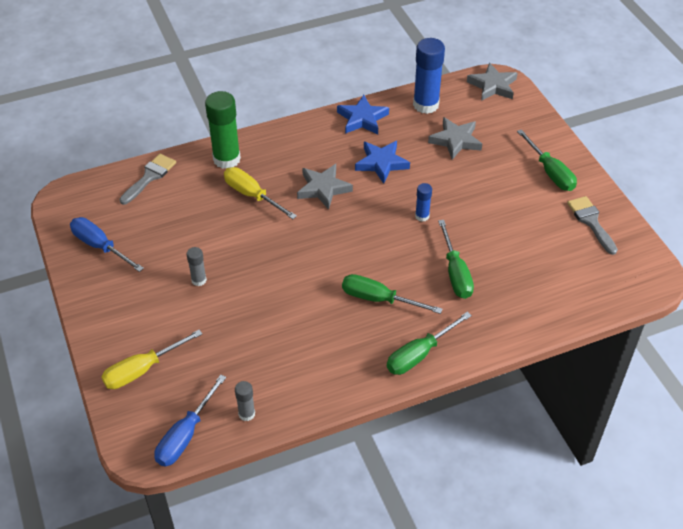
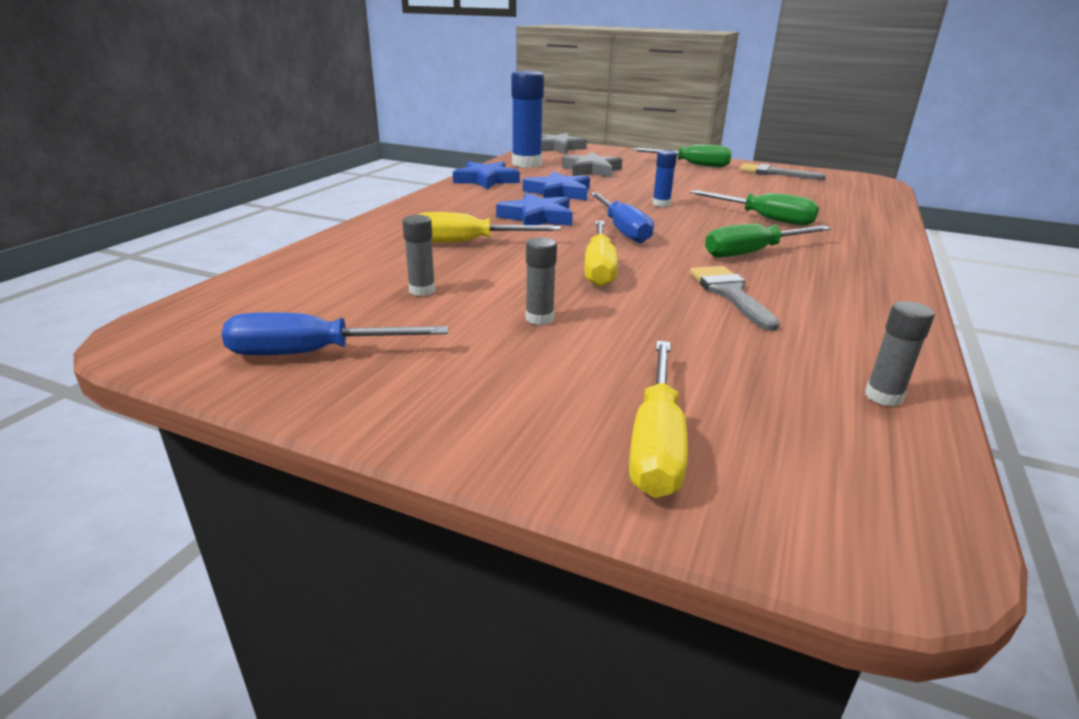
camera: 45 degrees left, 20 degrees down
(149, 177) = (292, 272): grey brush -> grey brush (730, 294)
(181, 227) = (422, 290): none -> grey glue stick
(185, 435) = (890, 474): blue screwdriver -> blue screwdriver (622, 230)
(226, 159) = (384, 232): green glue stick -> none
(278, 260) = (599, 268): none -> yellow screwdriver
(323, 188) = (537, 217): grey star -> blue star
(419, 354) = (873, 266): green screwdriver -> none

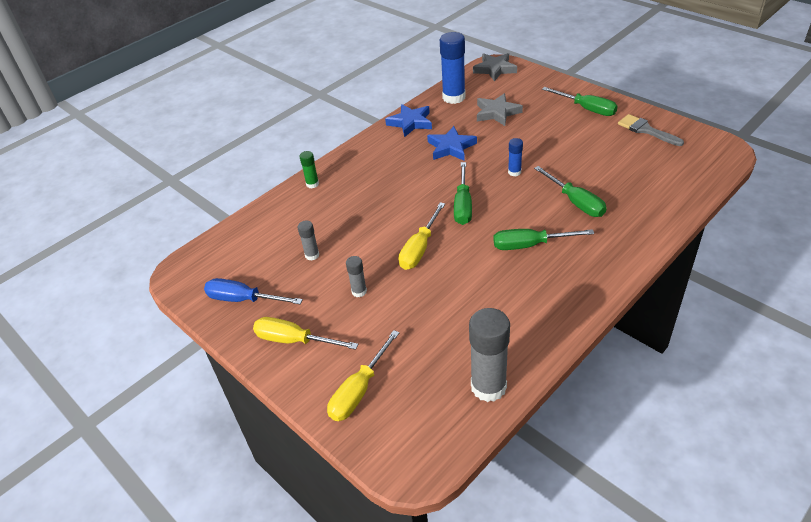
camera: 25 degrees right, 15 degrees up
(375, 229) = (312, 184): none -> green glue stick
(468, 242) = (358, 208): yellow screwdriver -> yellow screwdriver (294, 340)
(537, 217) = (417, 181): blue star -> none
(622, 230) = (463, 205): blue screwdriver -> green screwdriver
(730, 294) = (479, 287): grey brush -> none
(883, 396) = (488, 387): grey glue stick -> grey glue stick, size x2.02

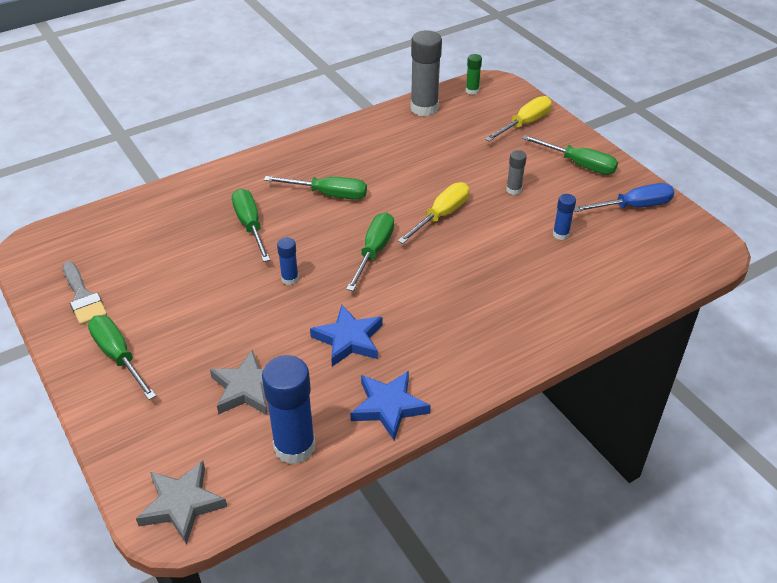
camera: 170 degrees left, 0 degrees up
(243, 299) = (633, 206): blue screwdriver -> blue screwdriver turned 45 degrees counterclockwise
(294, 340) = (579, 164): yellow screwdriver -> green screwdriver
(312, 184) = (558, 328): green glue stick -> green glue stick (472, 91)
(312, 255) = (560, 234): grey glue stick -> blue glue stick

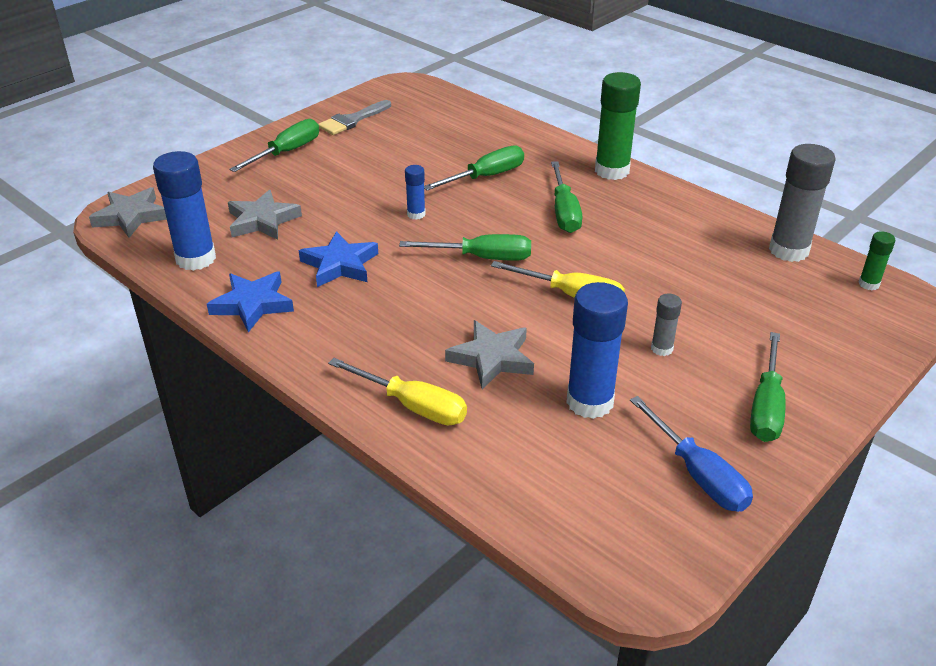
camera: 75 degrees right, 5 degrees down
(280, 156) = (612, 171): none -> green glue stick
(504, 271) = (492, 358): none -> grey star
(524, 124) = (828, 342): yellow screwdriver -> yellow screwdriver (412, 406)
(560, 234) = (589, 402): blue glue stick -> blue glue stick, size x2.02

